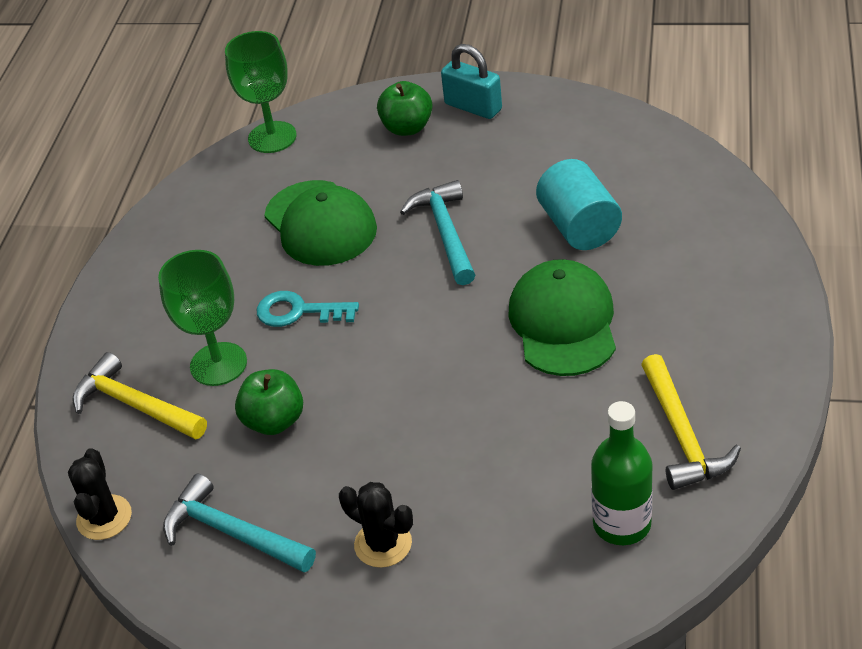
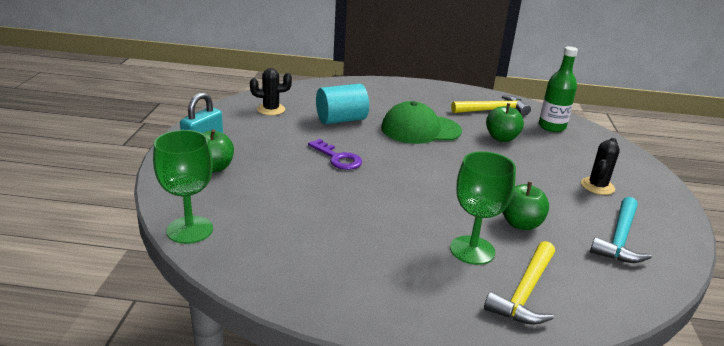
camera: 100 degrees left, 15 degrees down
(104, 518) = (640, 300): black cactus -> black cactus (271, 109)
(298, 311) = (413, 215): turquoise key -> none
(320, 224) = (317, 205): green cap -> none
(445, 233) = (338, 158): turquoise hammer -> purple key
(551, 433) = (501, 138): none -> green apple

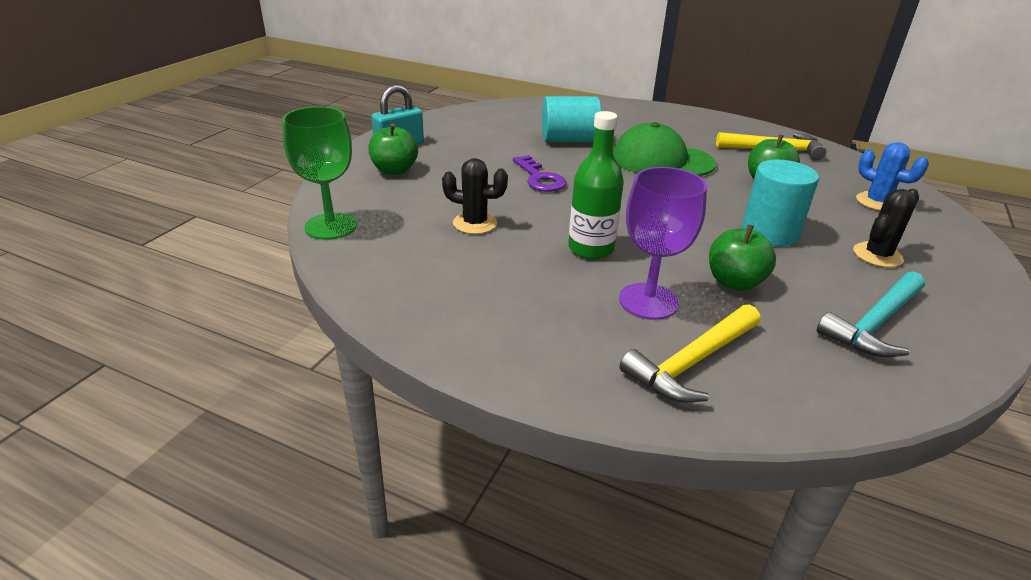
camera: 20 degrees right, 5 degrees up
(271, 109) = (494, 121): black cactus -> black cactus (475, 223)
(472, 250) = (648, 301): green goblet -> purple goblet
(523, 179) = (770, 232): none -> turquoise cylinder
(551, 127) = (849, 177): green bottle -> green bottle (591, 248)
(578, 144) = (877, 202): none -> blue cactus

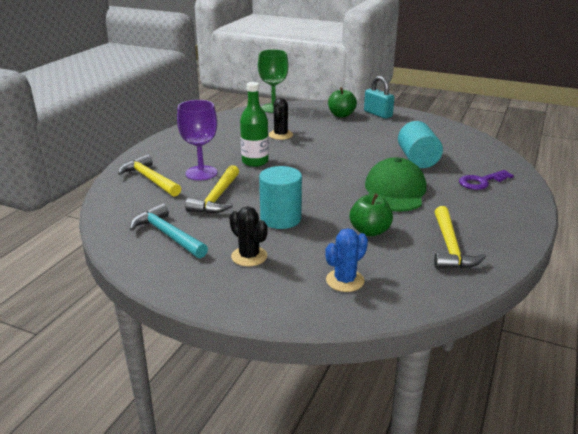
camera: 90 degrees right, 5 degrees down
(540, 178) = (344, 150): purple key -> purple key (481, 182)
(734, 282) = (217, 198): green apple -> yellow hammer

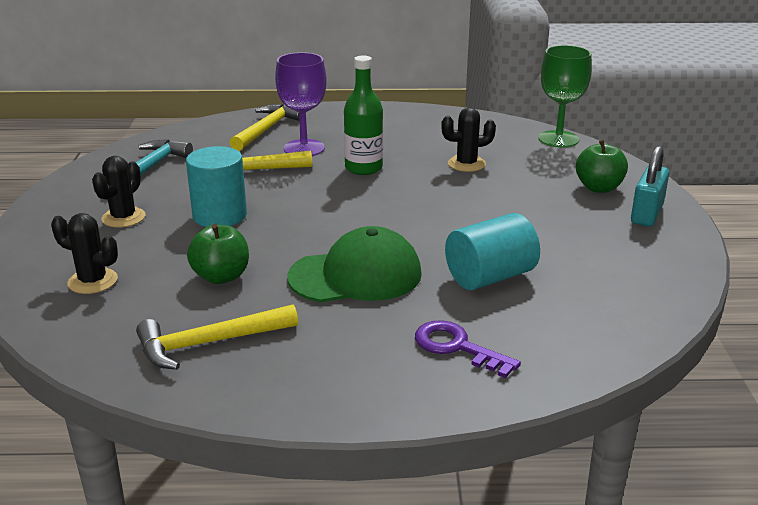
camera: 65 degrees right, 0 degrees up
(345, 280) = (93, 281): blue cactus -> black cactus

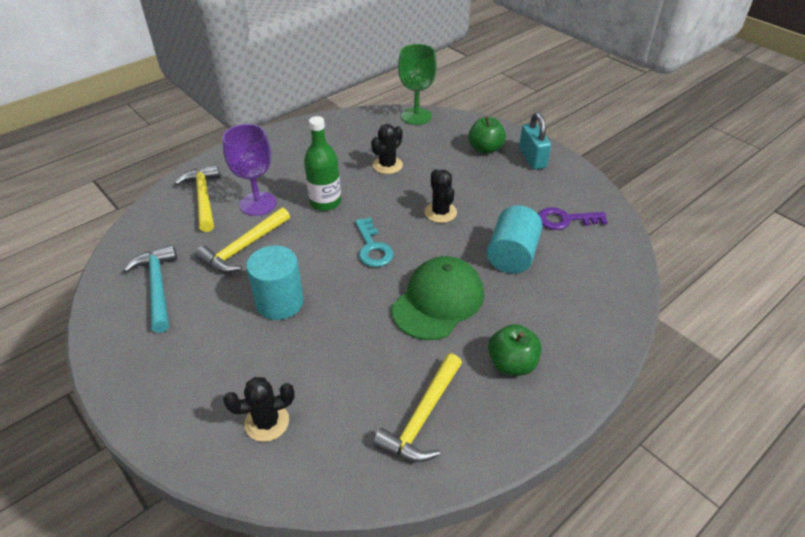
camera: 40 degrees left, 15 degrees up
(123, 218) = (205, 348): black cactus -> black cactus (440, 212)
(221, 276) = (355, 356): green apple -> green apple (512, 364)
(355, 214) = (372, 248): none -> turquoise key
(457, 347) = (558, 320): purple key -> purple key (565, 220)

